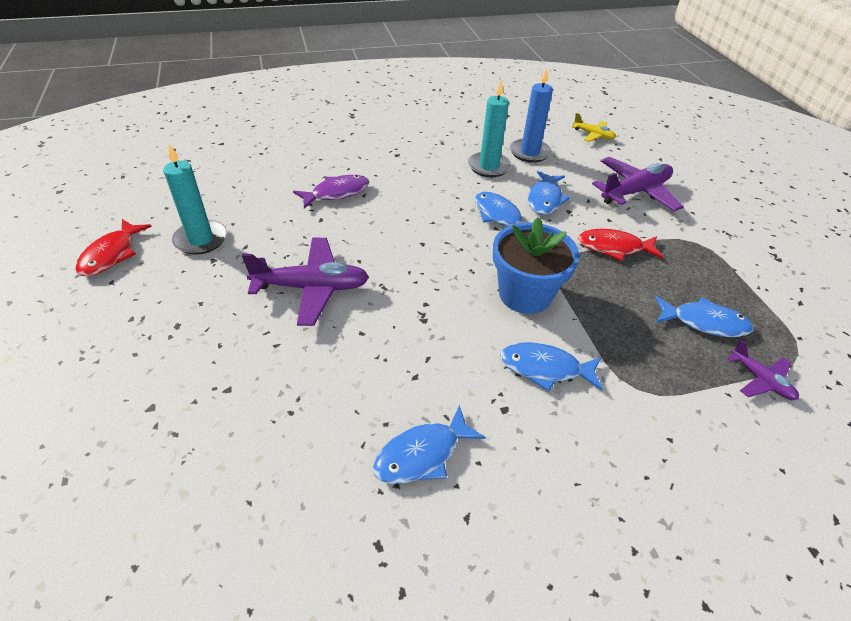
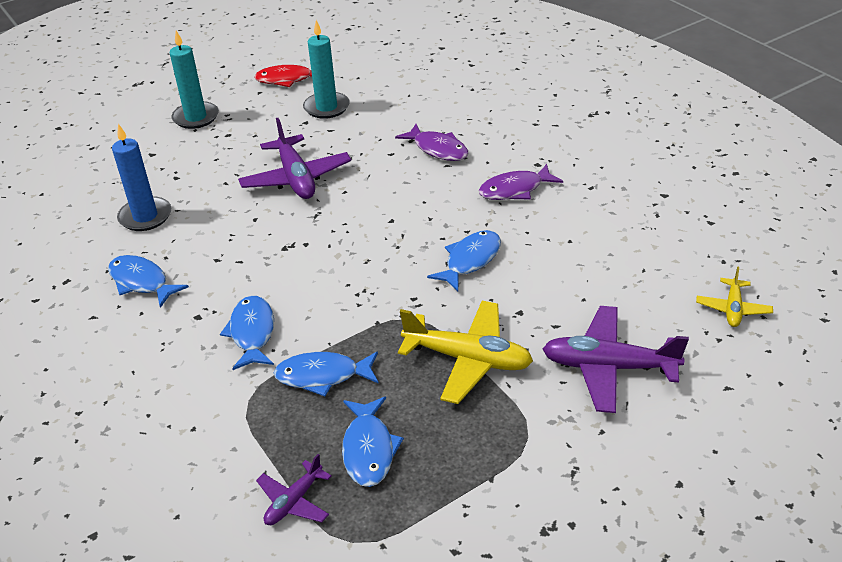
camera: 75 degrees right, 5 degrees down
(423, 173) = (515, 190): none -> purple fish
(489, 166) = (566, 232): turquoise candle -> turquoise candle (196, 117)
(525, 294) = (348, 302): blue flower pot -> none
(529, 152) = (629, 258): blue candle -> blue candle (145, 216)
(545, 199) = (530, 288): blue fish -> blue fish (322, 376)
(614, 247) = (468, 359): red fish -> yellow plane
(635, 192) = (608, 367): purple plane -> purple plane turned 150 degrees clockwise

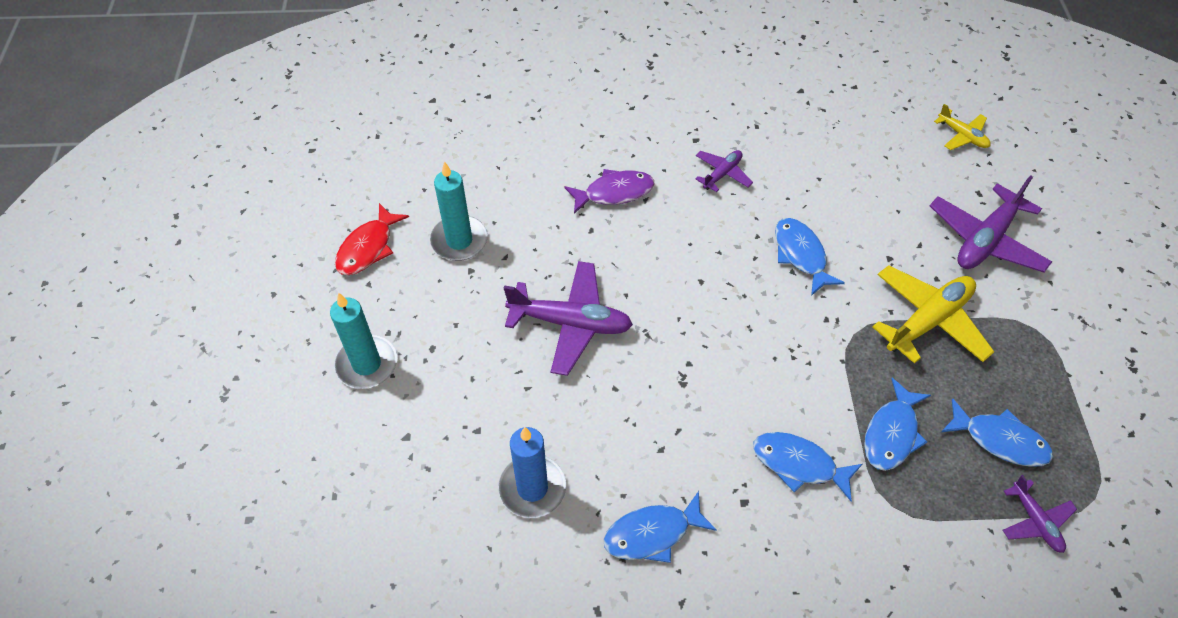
camera: 60 degrees left, 15 degrees up
(515, 190) = (722, 174): purple fish -> purple plane

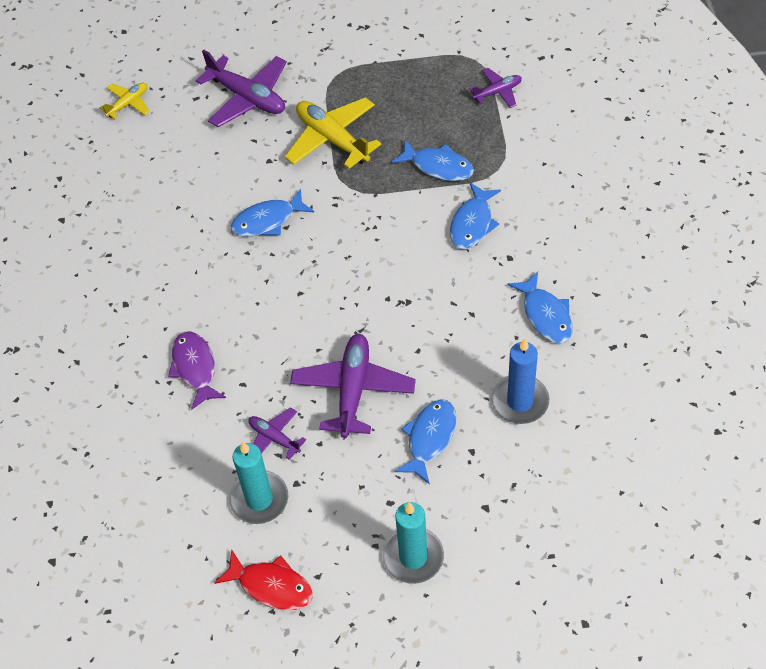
camera: 90 degrees left, 0 degrees up
(722, 174) = (171, 280): purple plane -> purple plane (274, 438)
(1000, 440) = (436, 105): blue fish -> blue fish (429, 438)

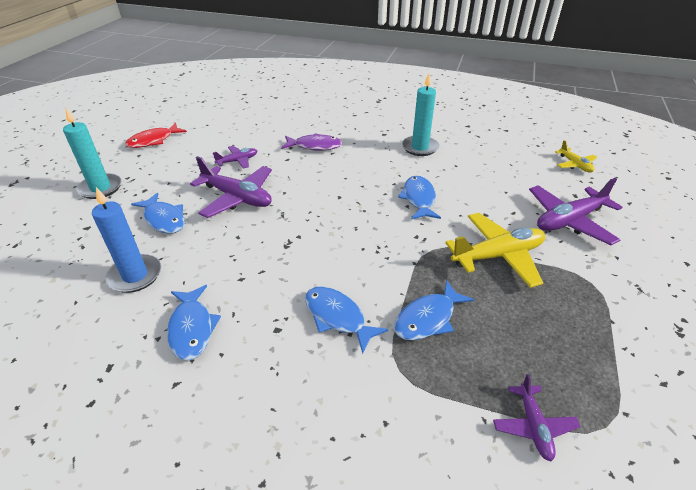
camera: 110 degrees right, 15 degrees down
(259, 499) = (206, 148): turquoise candle -> turquoise candle (420, 147)
(545, 315) = (192, 328): blue fish -> blue fish turned 105 degrees counterclockwise

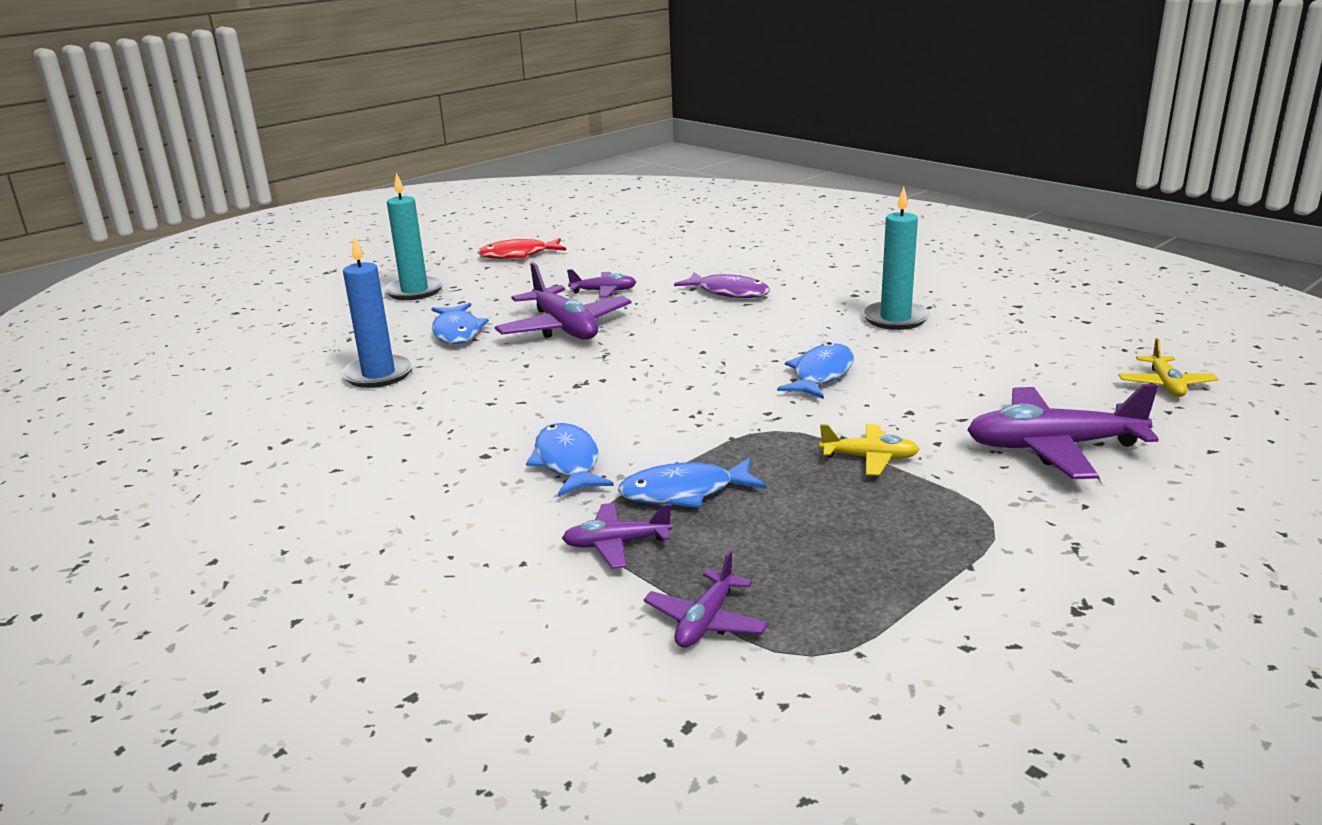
camera: 30 degrees right, 15 degrees down
(192, 328) = (394, 431): blue fish -> none
(428, 380) = (616, 544): none -> purple plane
(497, 256) = (869, 458): yellow plane -> yellow plane, size x0.54

